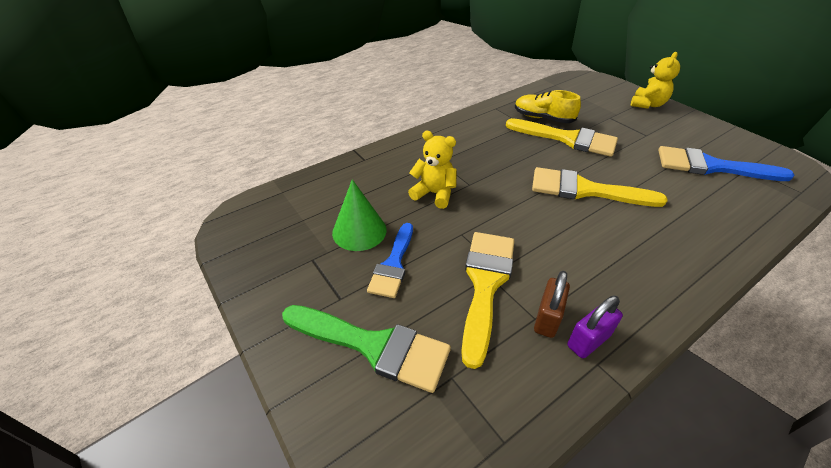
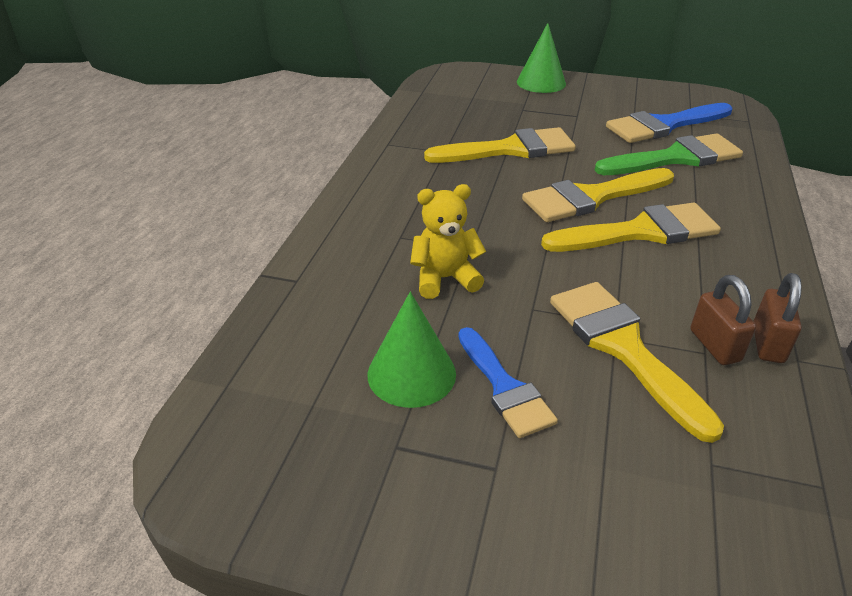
camera: 40 degrees left, 5 degrees down
(374, 346) = (603, 491): green brush -> green brush (675, 158)
(543, 118) = (457, 136): yellow shoe -> none
(588, 341) = (768, 344): purple padlock -> brown padlock
(591, 226) = (640, 231): none -> yellow brush
(647, 104) = (541, 82): yellow teddy bear -> green cone

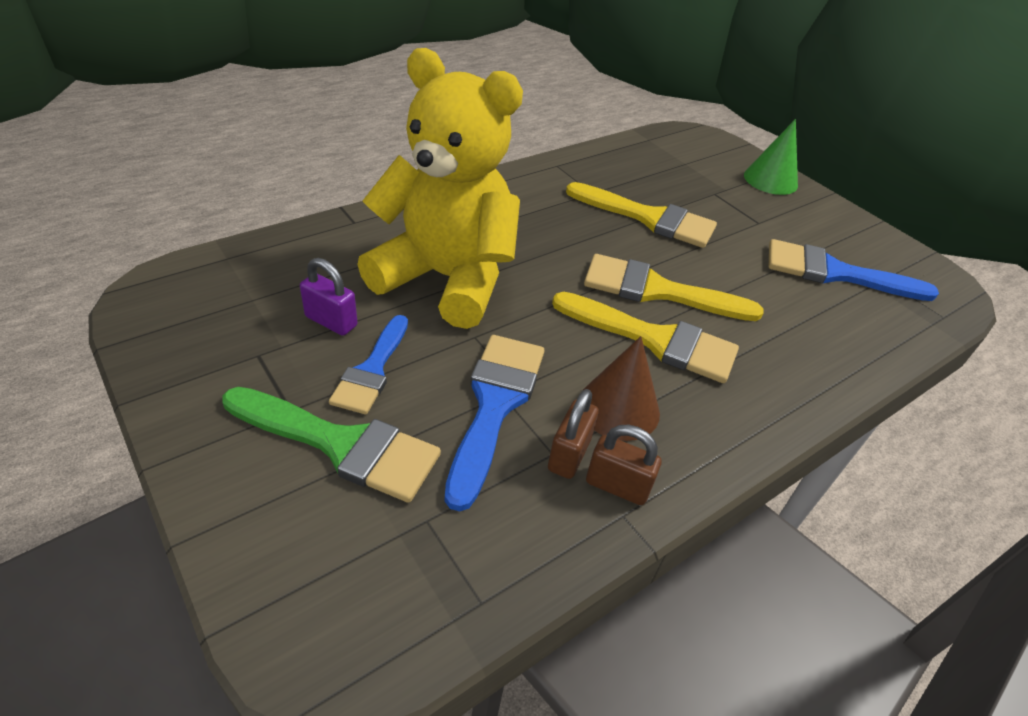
camera: 35 degrees right, 5 degrees up
(411, 373) = (331, 321): green cone -> purple padlock
(445, 279) = (446, 278): yellow teddy bear -> yellow teddy bear, size x2.26
(623, 348) = (494, 405): yellow brush -> blue brush
(675, 158) = (796, 305): green brush -> green brush (341, 444)
(691, 292) = (618, 408): none -> brown cone
(768, 344) = (617, 486): brown padlock -> brown padlock turned 60 degrees clockwise

